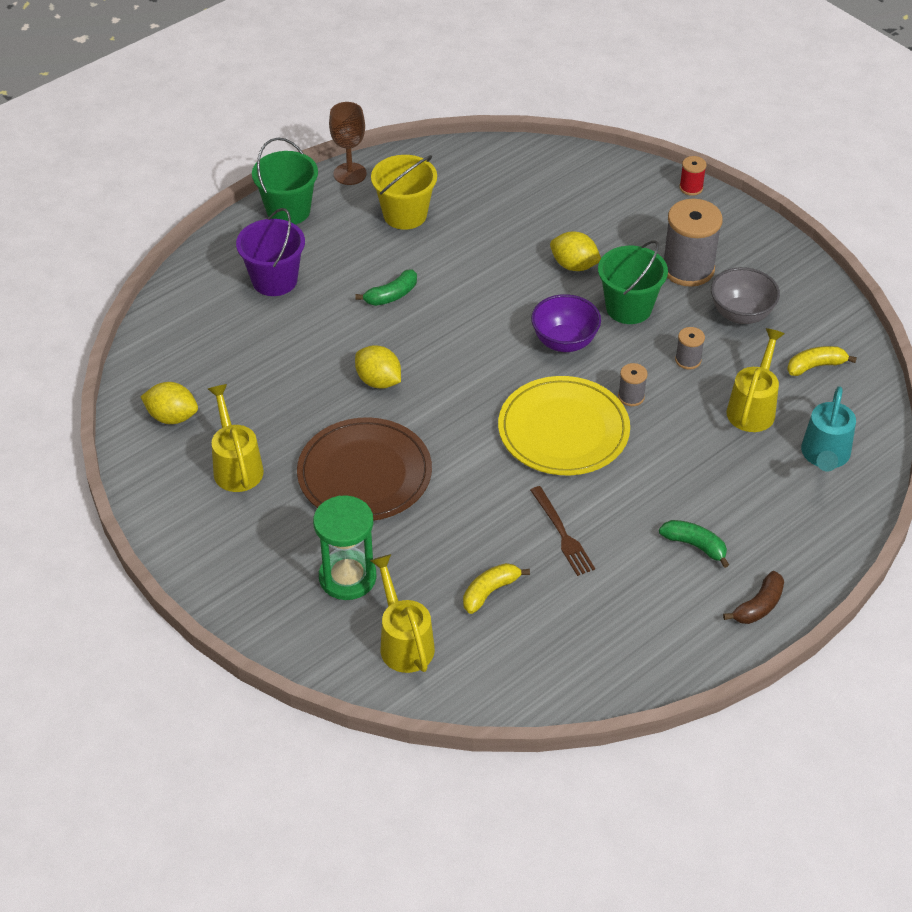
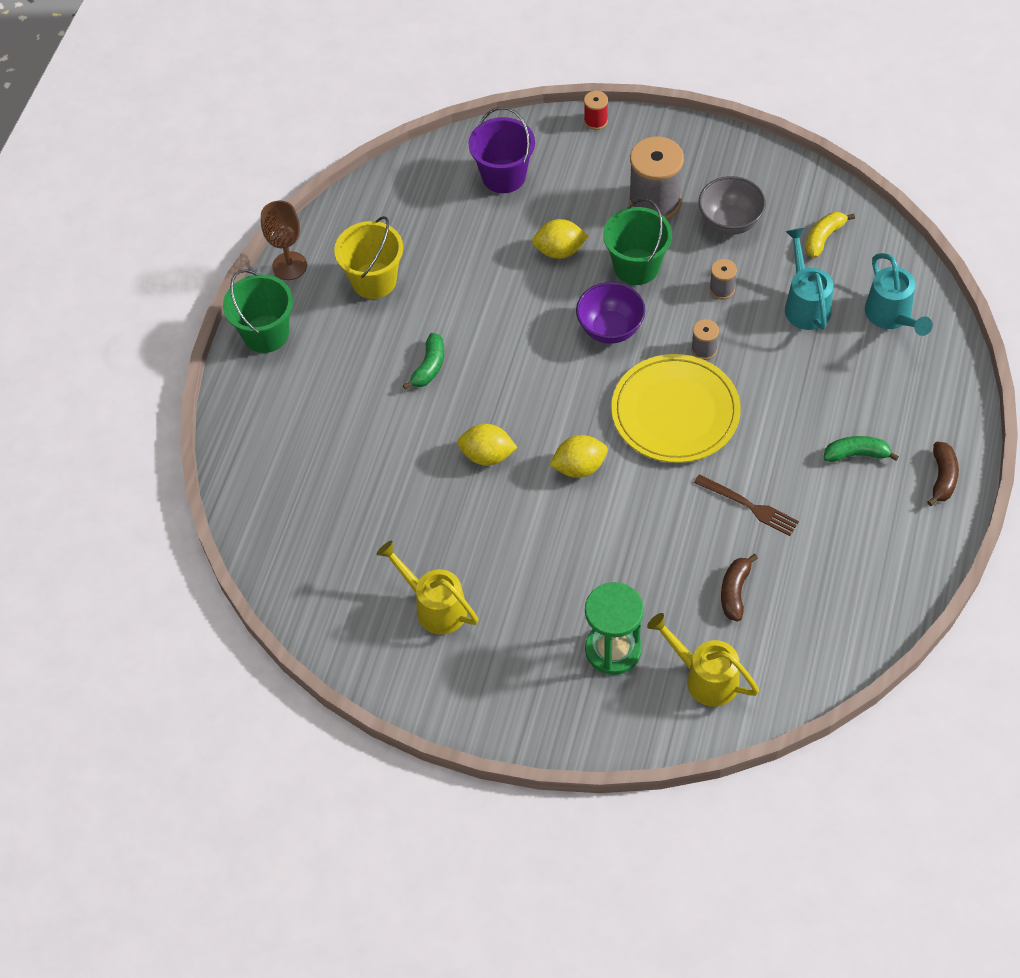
camera: 30 degrees left, 10 degrees up
(172, 417) = (338, 594): yellow lemon -> yellow lemon (579, 467)
(274, 280) = (313, 410): purple bucket -> purple bucket (503, 176)
(364, 474) = (548, 548): brown plate -> none
(490, 592) = (735, 591): yellow banana -> brown banana
(753, 408) = (805, 304): yellow watering can -> turquoise watering can

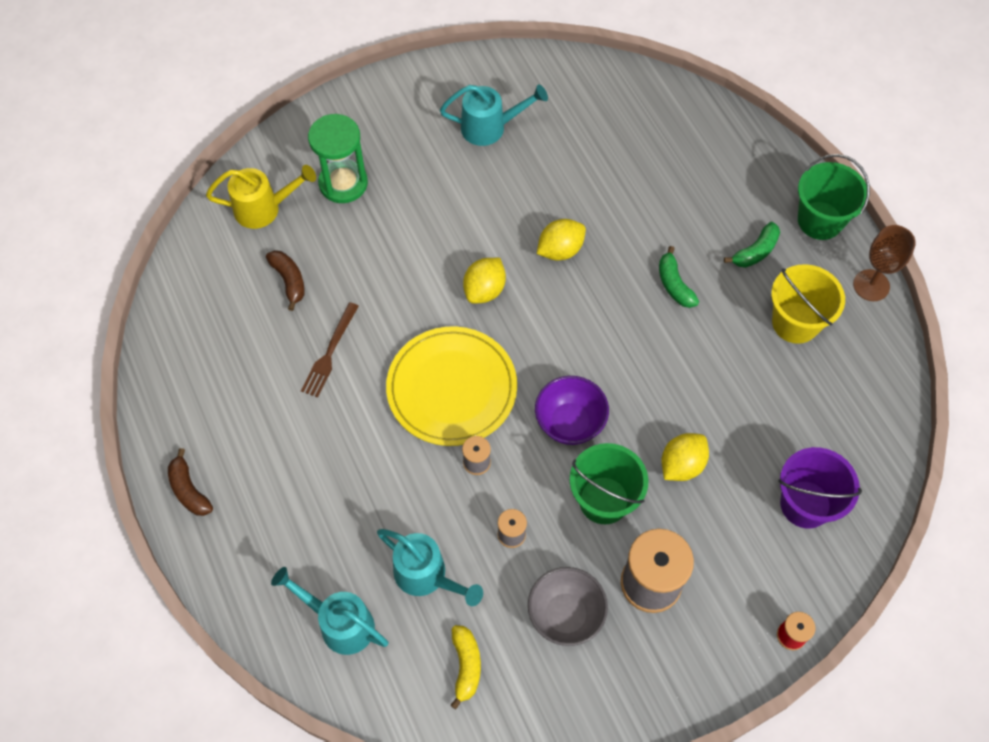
camera: 135 degrees right, 5 degrees up
(435, 606) = (490, 127): yellow watering can -> turquoise watering can
(749, 506) = (330, 352): brown fork -> brown fork turned 60 degrees counterclockwise
(856, 454) = (276, 459): green banana -> green banana (755, 251)

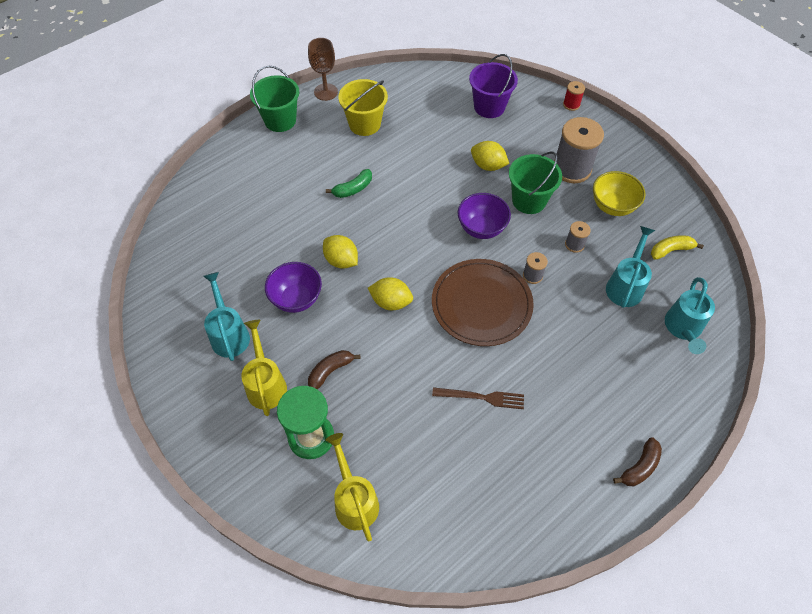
camera: 105 degrees left, 5 degrees down
(289, 280) = (424, 452): brown banana -> brown banana (330, 371)
(417, 153) = (266, 384): none -> yellow watering can
(452, 388) = (481, 304): yellow plate -> brown plate
(517, 196) = (296, 299): none -> purple bowl
(565, 615) = (612, 206): grey bowl -> yellow bowl
(755, 251) = (314, 150): green banana -> none

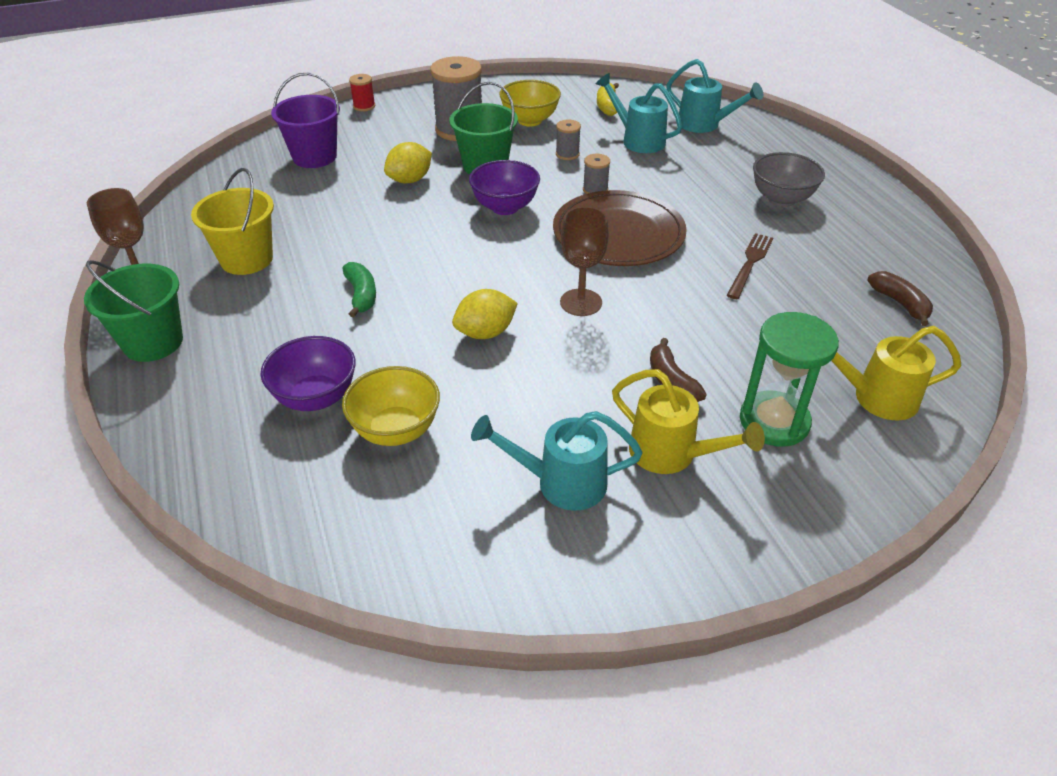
camera: 70 degrees left, 15 degrees down
(247, 247) = (396, 430): none -> yellow bowl
(266, 384) = (671, 454): yellow watering can -> yellow watering can turned 150 degrees counterclockwise
(296, 299) = (530, 392): purple bowl -> purple bowl (316, 398)
(391, 302) = (581, 302): yellow lemon -> brown goblet
(588, 408) = (781, 199): none -> grey bowl
(640, 467) = (856, 188): brown banana -> brown banana (900, 303)

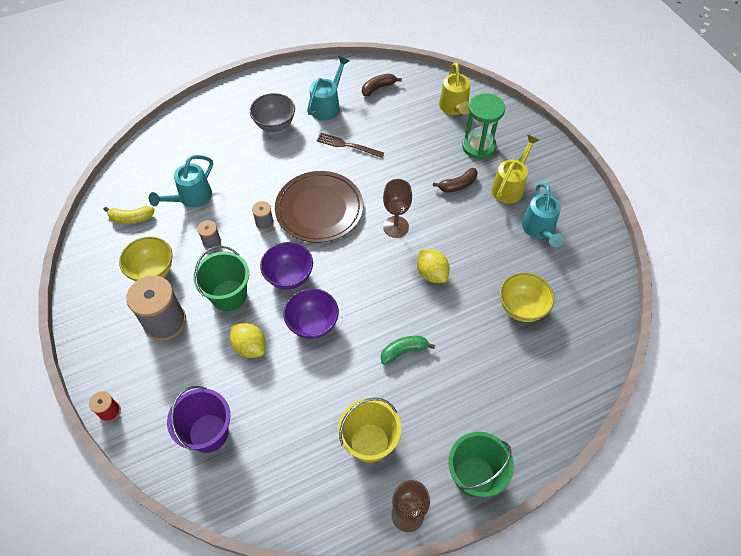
camera: 95 degrees left, 15 degrees up
(316, 398) = (505, 355): purple bowl -> purple bowl (313, 324)
(704, 125) = (170, 158): turquoise watering can -> turquoise watering can (327, 106)

